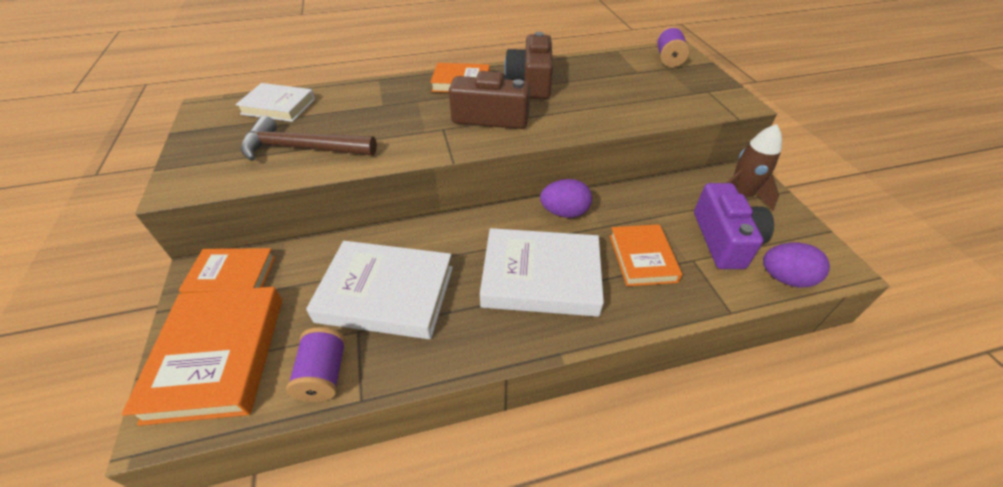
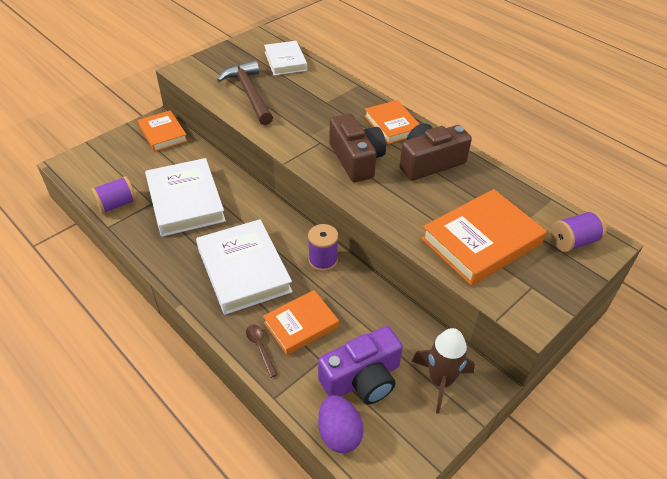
camera: 60 degrees right, 0 degrees up
(218, 356) = (110, 160): orange book -> orange book (481, 241)
(564, 212) = (323, 260): purple egg -> purple spool
(660, 301) = (260, 347): none -> brown spoon

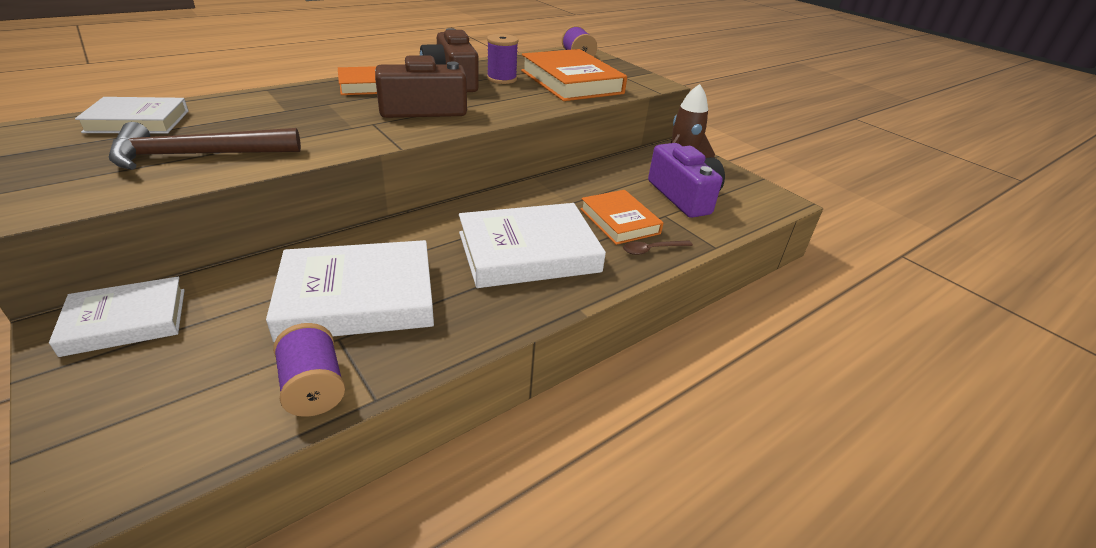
camera: 85 degrees left, 10 degrees down
(163, 134) = (126, 321): orange book -> white book
(323, 260) = (526, 197): purple spool -> purple spool (501, 79)
(339, 434) = (746, 215): purple egg -> none

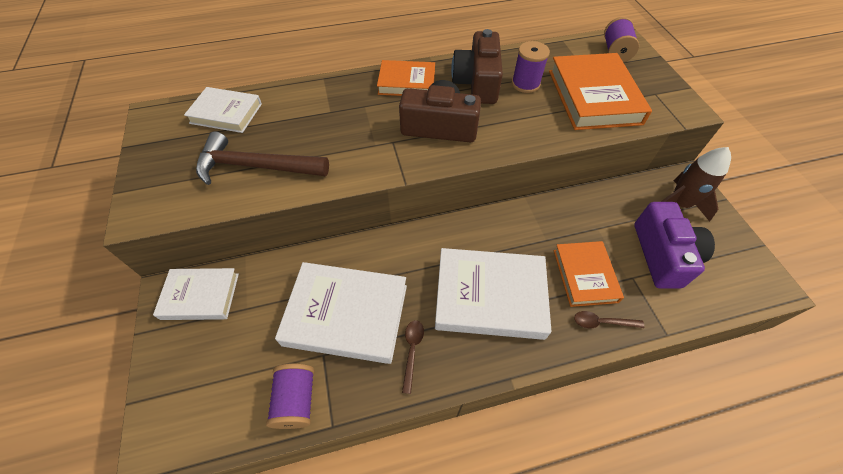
camera: 25 degrees right, 20 degrees up
(456, 311) = (412, 351): none -> brown spoon

